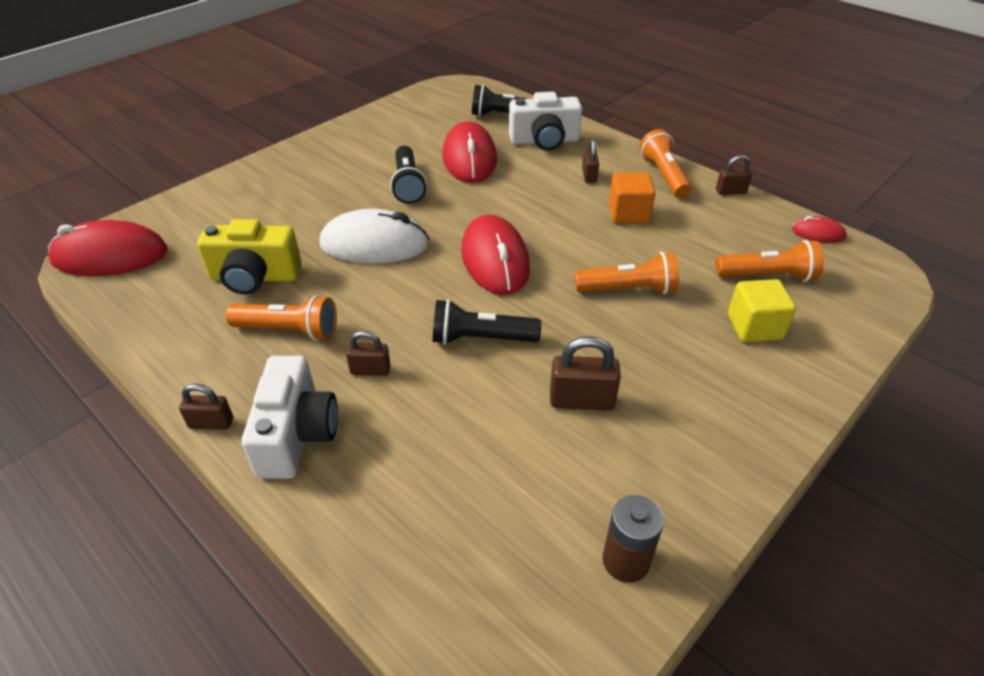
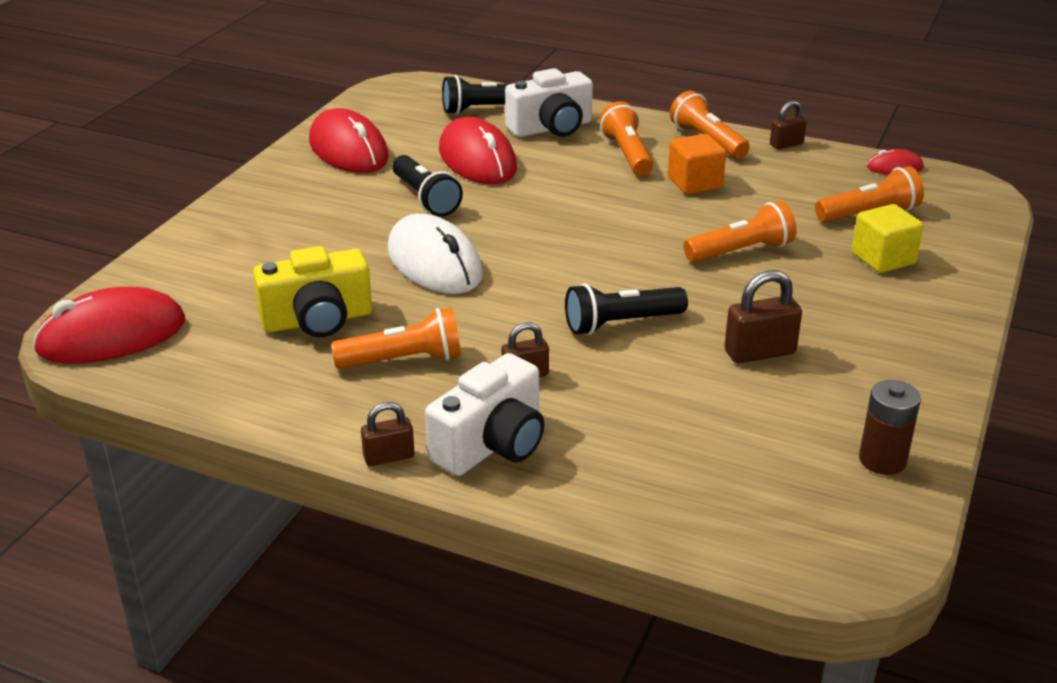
camera: 20 degrees left, 10 degrees down
(296, 435) = (492, 444): white camera -> white camera turned 60 degrees clockwise
(375, 244) = (434, 263): white mouse -> white mouse turned 75 degrees clockwise
(495, 260) = (583, 252): red mouse -> red mouse (348, 150)
(589, 176) = (627, 154): brown padlock -> orange flashlight

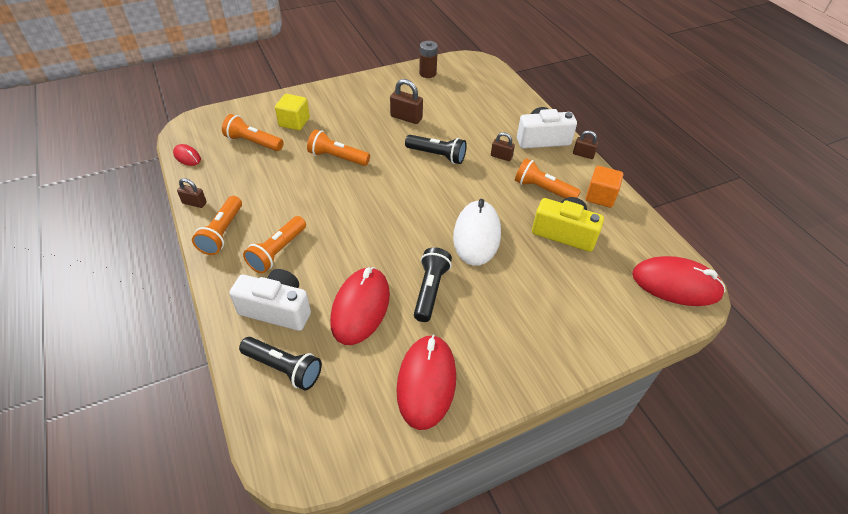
camera: 140 degrees left, 15 degrees up
(694, 183) = (285, 207): orange cube -> orange cube (600, 196)

